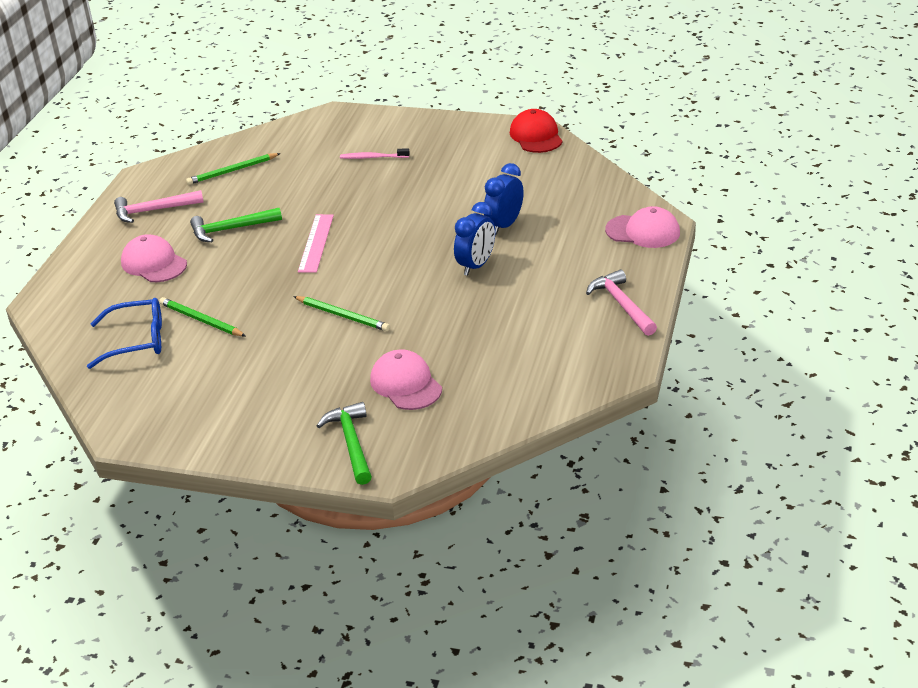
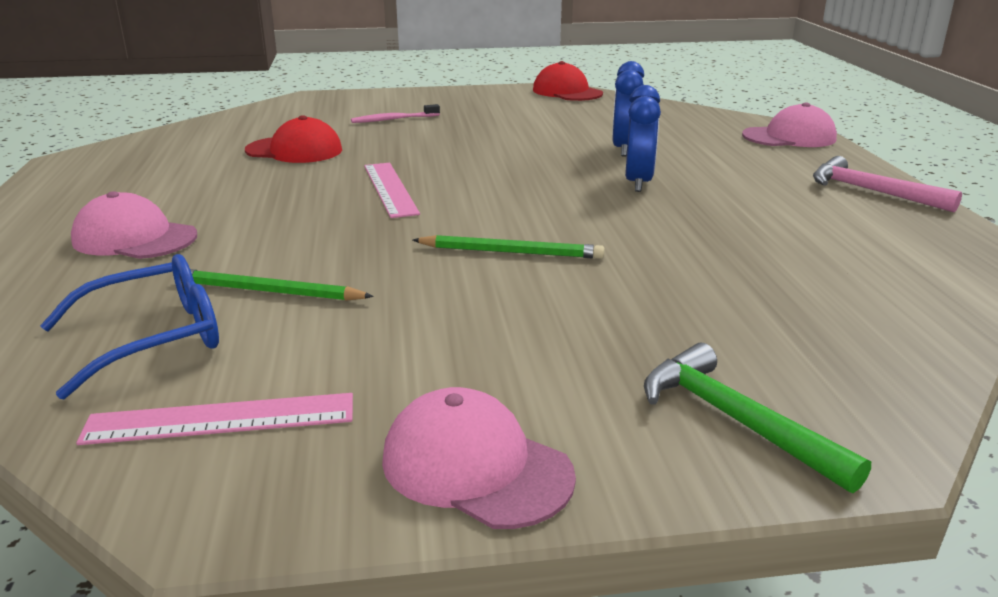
camera: 25 degrees left, 10 degrees down
(146, 393) = (221, 419): none -> pink ruler
(154, 210) = (104, 187): pink hammer -> none
(231, 229) = (246, 191): green hammer -> none
(232, 171) = (208, 145): green pencil -> none
(283, 188) = (294, 150): none -> red cap
(406, 384) = (715, 315): pink cap -> pink cap (476, 467)

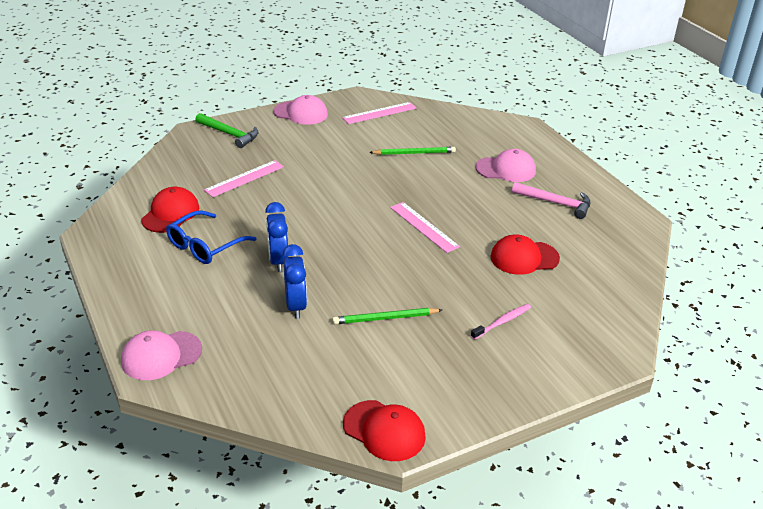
camera: 160 degrees right, 10 degrees up
(152, 338) = (431, 130): blue glasses -> blue glasses (205, 245)
(511, 252) = (329, 189): green pencil -> green pencil (385, 318)
(688, 294) = (244, 178): none -> pink ruler
(839, 255) = (170, 213): none -> red cap
(871, 191) = (127, 278): pink hammer -> pink hammer (556, 203)

